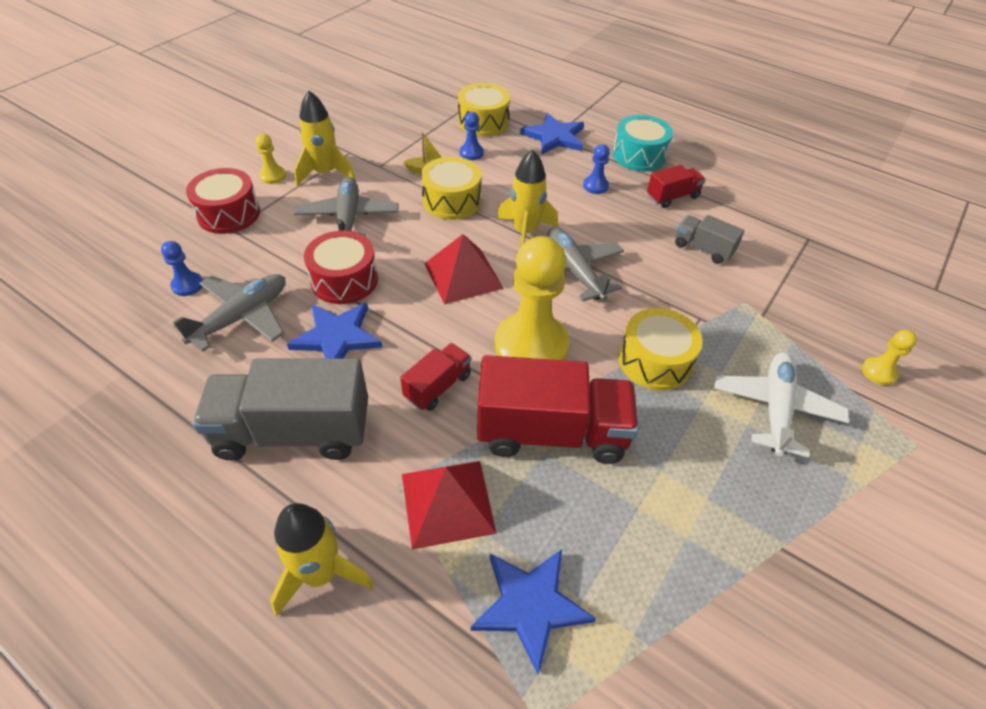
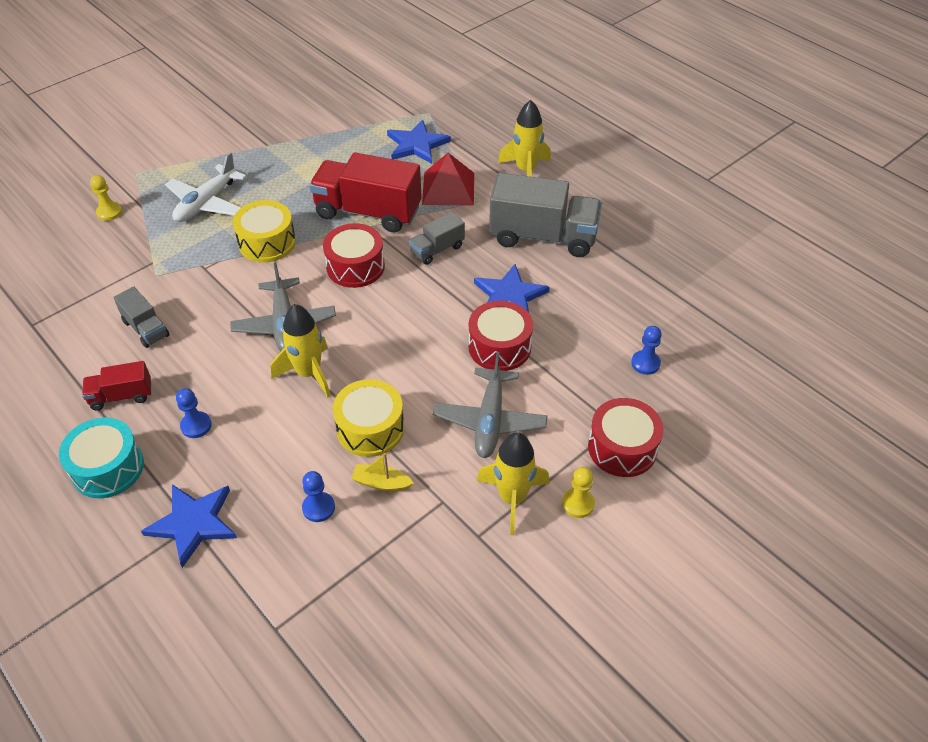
camera: 165 degrees left, 0 degrees up
(242, 317) = (590, 325): grey plane -> none
(437, 386) = (437, 249): red truck -> grey truck
(463, 275) = (388, 335): red pyramid -> none
(483, 122) = (276, 574): yellow drum -> none
(531, 346) = (355, 267): yellow pawn -> red drum

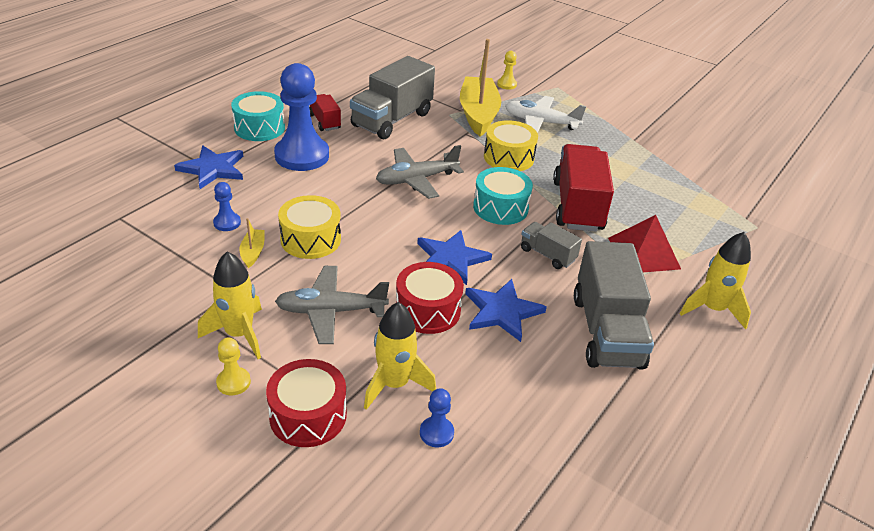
camera: 75 degrees right, 10 degrees down
(146, 329) = (392, 120): grey truck -> grey truck, size x1.97
(167, 249) = (478, 114): none -> yellow boat
(196, 425) = (302, 156): blue pawn -> blue pawn, size x2.31
(309, 373) = (365, 199): yellow rocket -> yellow rocket (394, 384)
(355, 267) = (500, 207): red drum -> turquoise drum
(416, 145) = (698, 224): blue star -> blue star (451, 259)

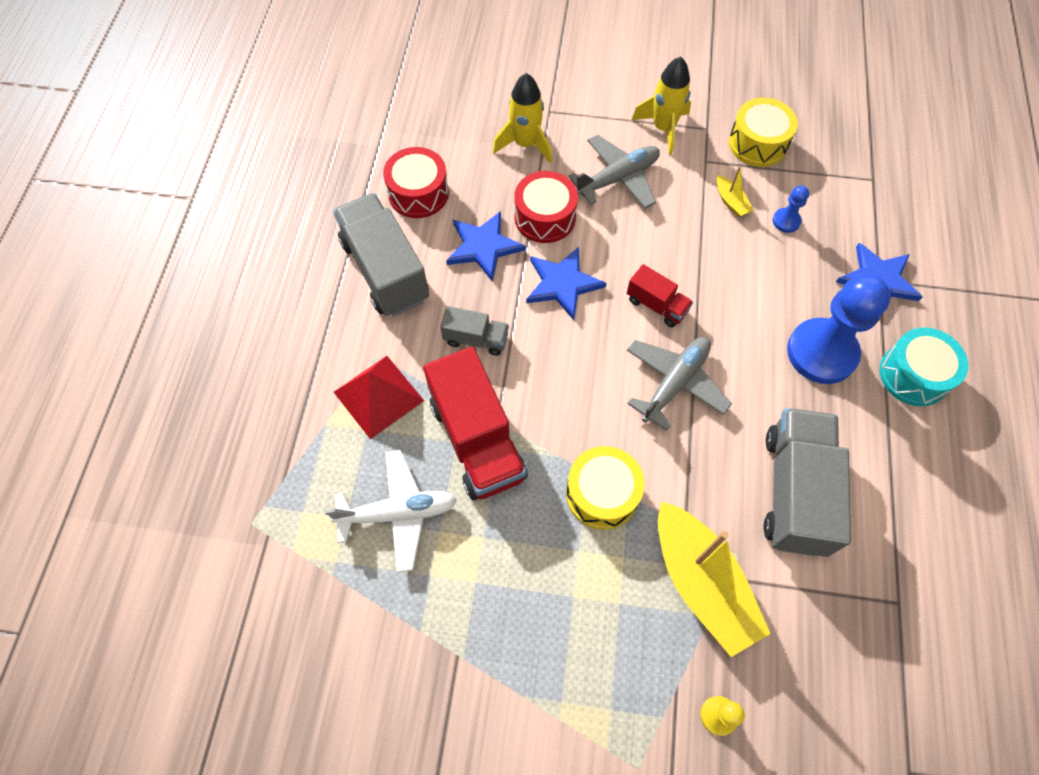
camera: 155 degrees right, 25 degrees up
(233, 382) = (631, 96): yellow pawn -> none
(308, 415) = (564, 98): red drum -> red drum (418, 193)
(310, 239) = (700, 241): yellow drum -> yellow drum (757, 143)
(325, 121) = (862, 434): red truck -> red truck (656, 305)
(436, 433) = (474, 125): blue pawn -> none
(500, 207) = (558, 387): turquoise drum -> none
(541, 122) = (607, 618): white plane -> white plane (398, 513)
(712, 309) = (292, 348): yellow rocket -> none

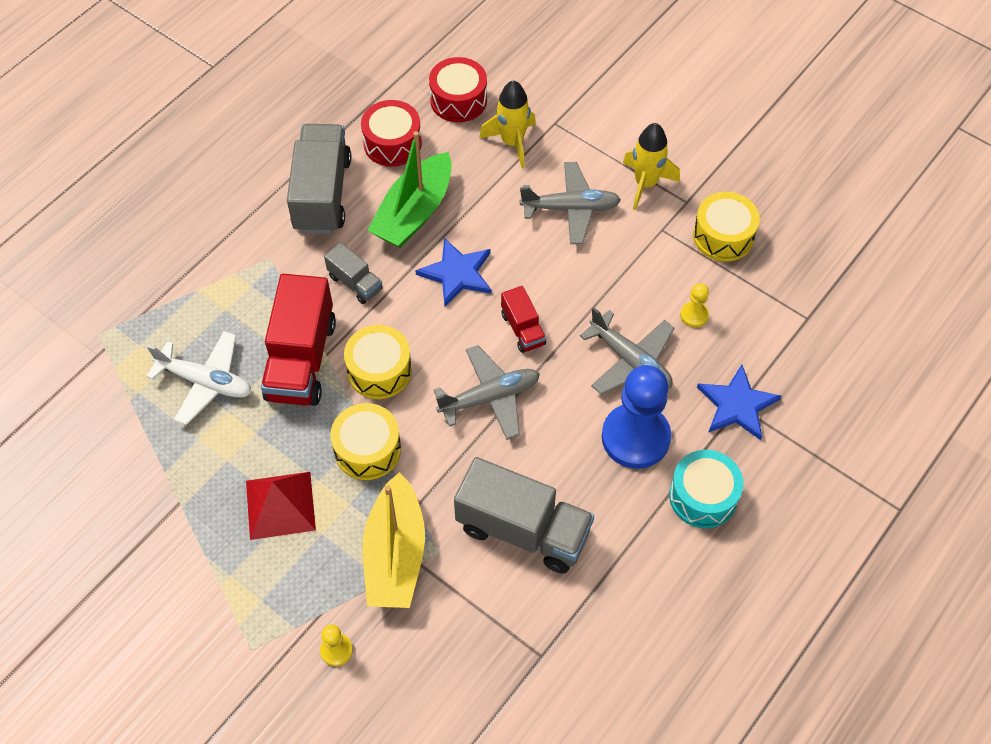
camera: 30 degrees right, 5 degrees down
(378, 396) = (250, 289): red pyramid -> red pyramid (280, 505)
(483, 247) = (414, 212): blue star -> green boat
(545, 217) = (483, 212): red drum -> red drum (458, 100)
(558, 411) = (379, 370): none -> yellow drum
(731, 202) = (657, 275): yellow boat -> none
(766, 287) = (630, 361): none -> grey plane
(786, 221) = (694, 315): blue pawn -> yellow pawn
(794, 491) = (523, 530): grey truck -> grey truck turned 75 degrees clockwise

